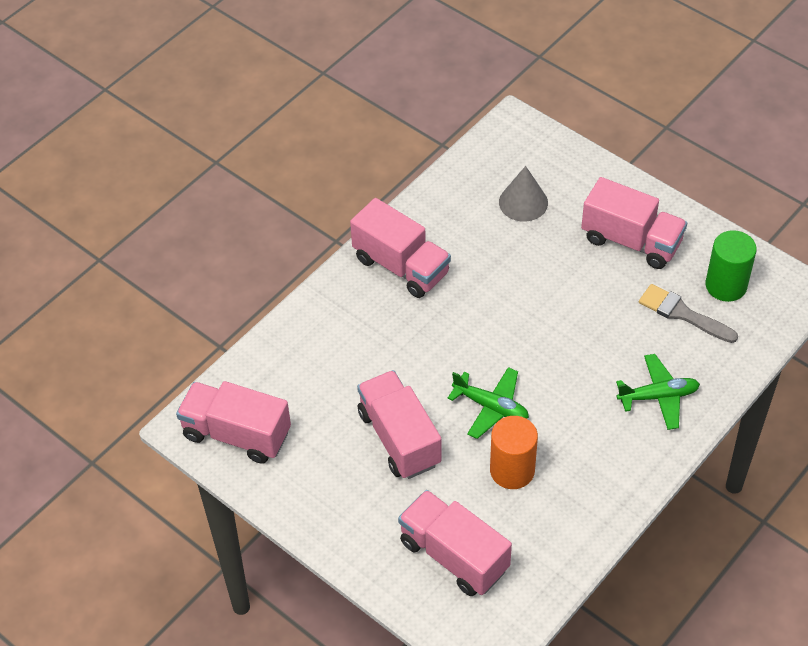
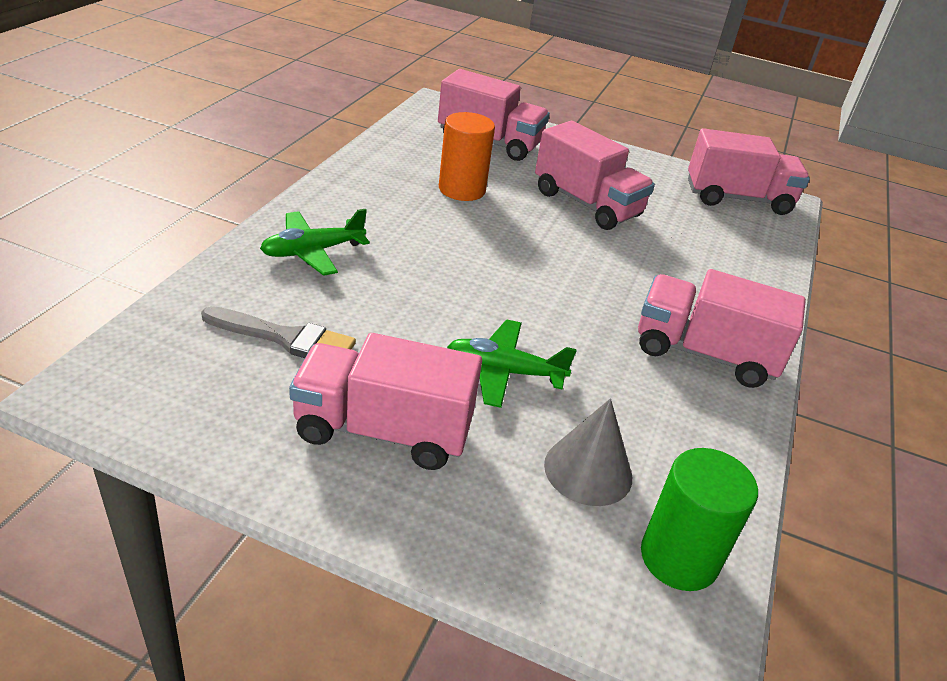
camera: 155 degrees right, 15 degrees down
(491, 407) = (507, 231): green plane -> green plane (504, 372)
(726, 285) = (214, 382): green cylinder -> green cylinder (679, 558)

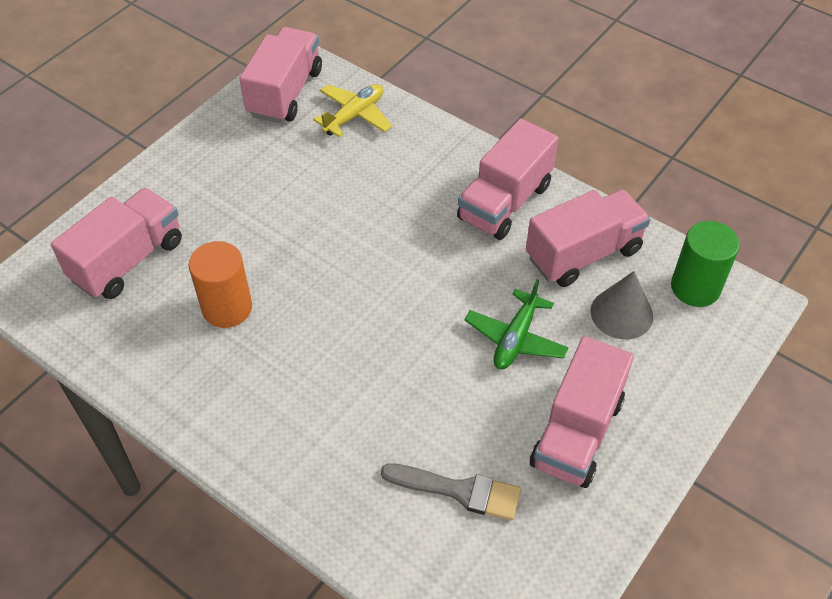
camera: 70 degrees left, 15 degrees up
(286, 338) = (459, 491): grey brush -> grey brush turned 75 degrees clockwise
(312, 252) = (325, 457): green plane -> none
(586, 204) = (274, 211): pink truck -> pink truck (583, 254)
(744, 240) = (354, 115): none -> yellow plane

